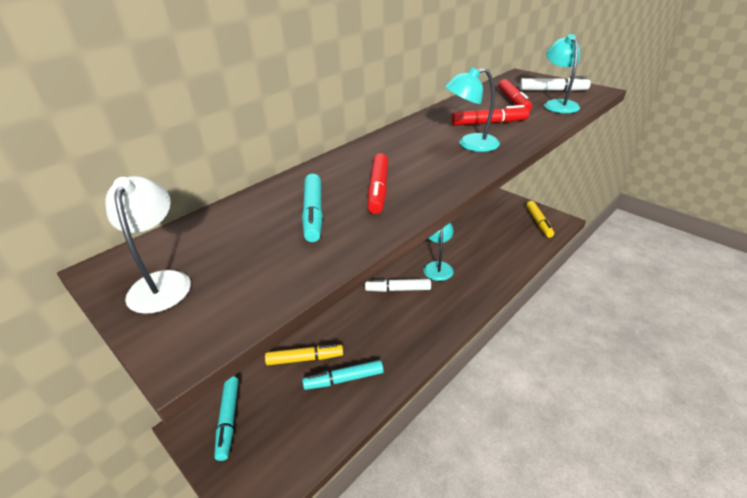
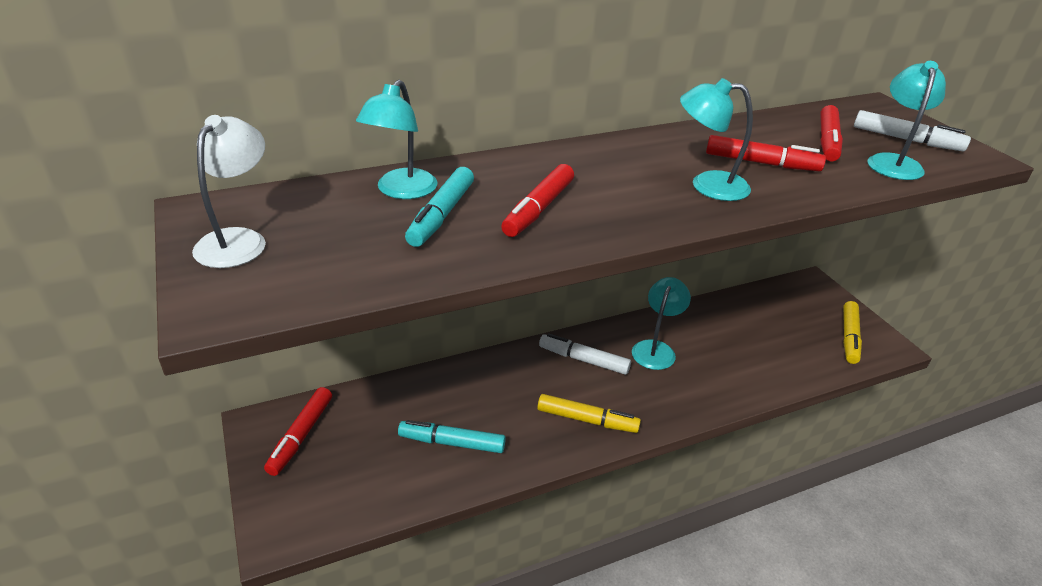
camera: 20 degrees right, 0 degrees up
(228, 420) = (301, 436): turquoise marker -> red marker
(269, 205) = (401, 191): none -> turquoise lamp
(305, 359) = (420, 401): yellow marker -> yellow marker (587, 420)

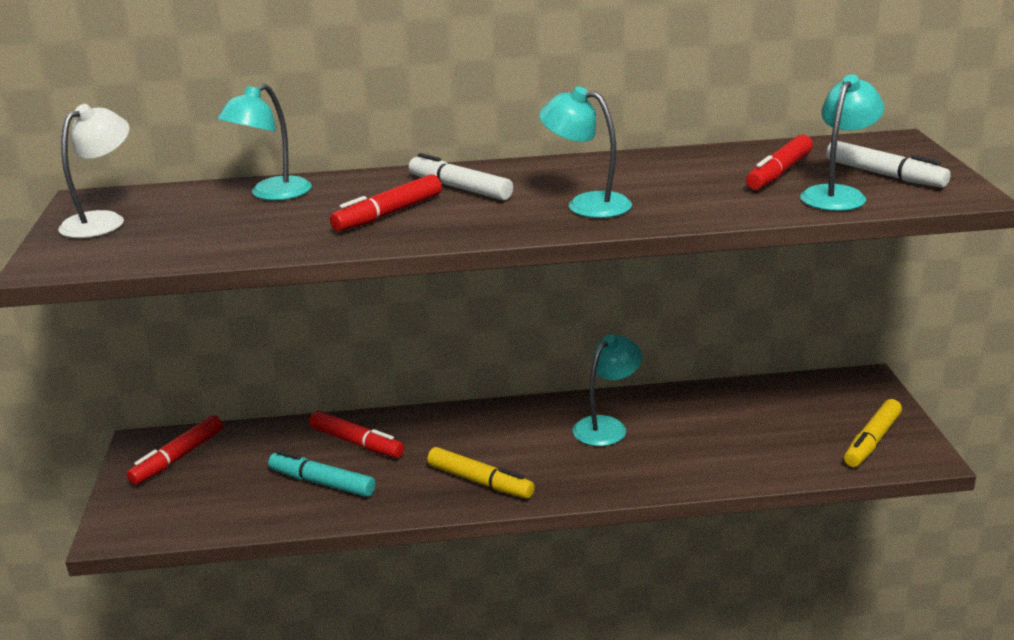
camera: 20 degrees right, 10 degrees down
(441, 215) = (292, 213): turquoise marker -> none
(583, 360) = (513, 427): white marker -> white marker (460, 188)
(761, 163) = (672, 188): red marker -> red marker (356, 443)

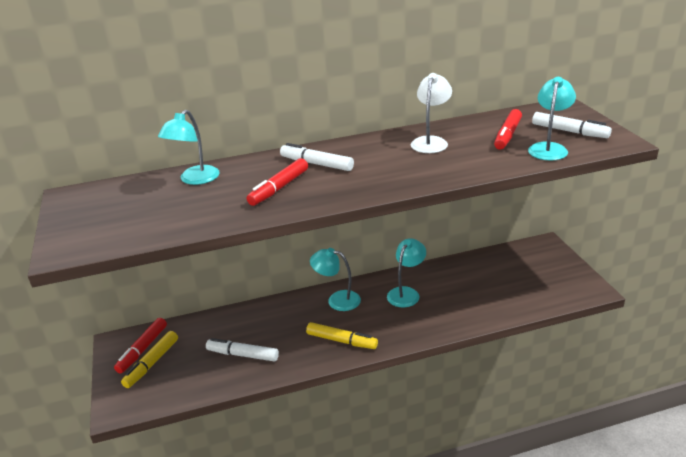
camera: 10 degrees left, 5 degrees up
(103, 221) = (86, 212): white lamp -> white lamp (431, 142)
(322, 482) = (243, 355): turquoise marker -> white marker
(356, 443) = (256, 324): red marker -> none
(586, 204) = (402, 169): turquoise lamp -> turquoise lamp (337, 300)
(872, 441) = (561, 284): yellow marker -> yellow marker (152, 363)

